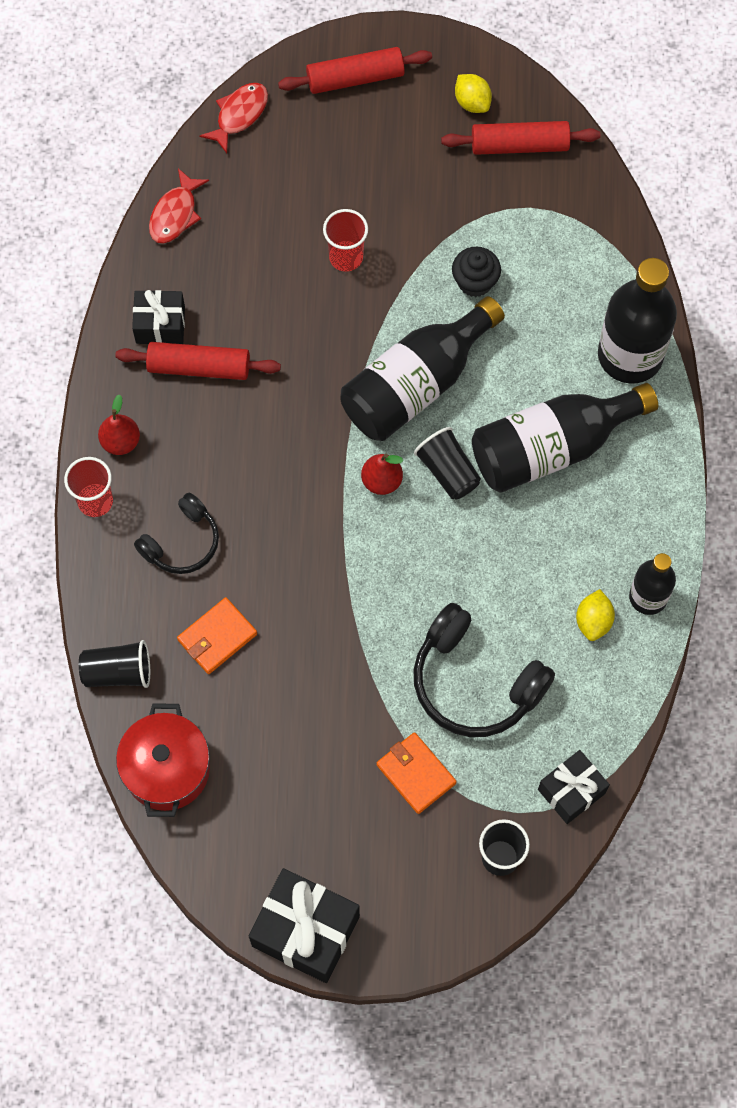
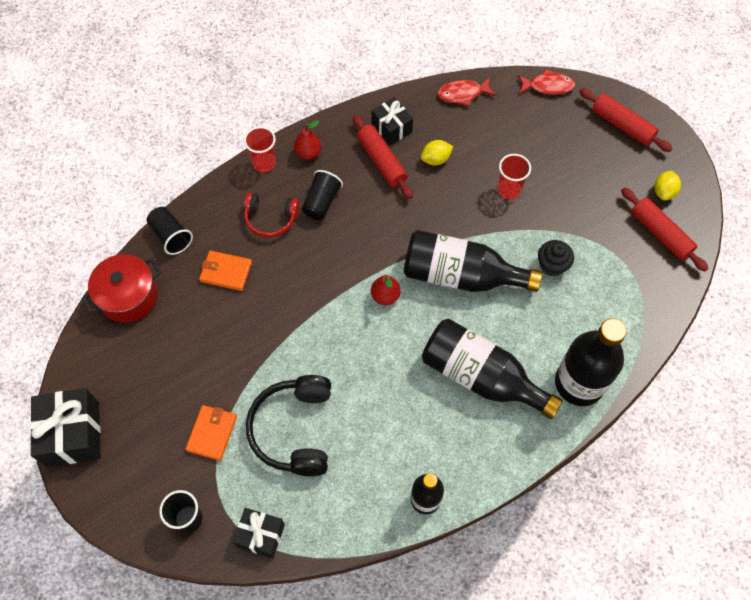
camera: 55 degrees right, 5 degrees down
(182, 542) = (270, 218): black headphones -> red headphones
(448, 471) = (419, 328): black cup -> black cup (321, 202)
(593, 621) = (384, 475): yellow lemon -> yellow lemon (435, 159)

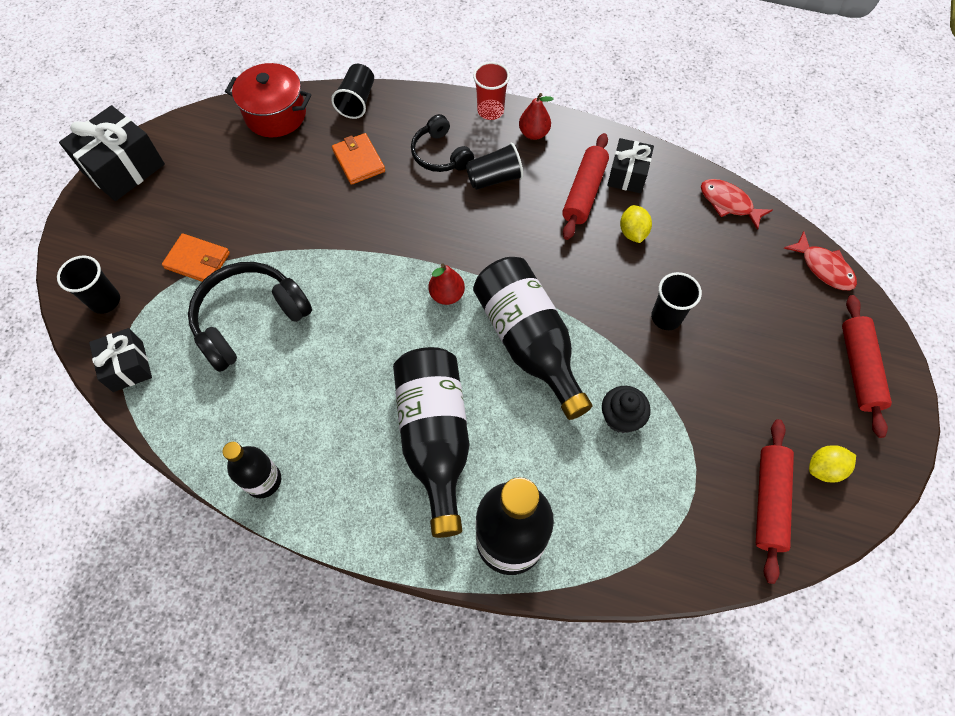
camera: 50 degrees right, 0 degrees up
(212, 433) = (197, 260): orange wallet -> orange wallet turned 45 degrees clockwise
(270, 218) = (441, 154): red headphones -> black headphones
(435, 159) = (632, 232): yellow lemon -> yellow lemon turned 60 degrees clockwise
(509, 190) = (666, 317): red cup -> black cup

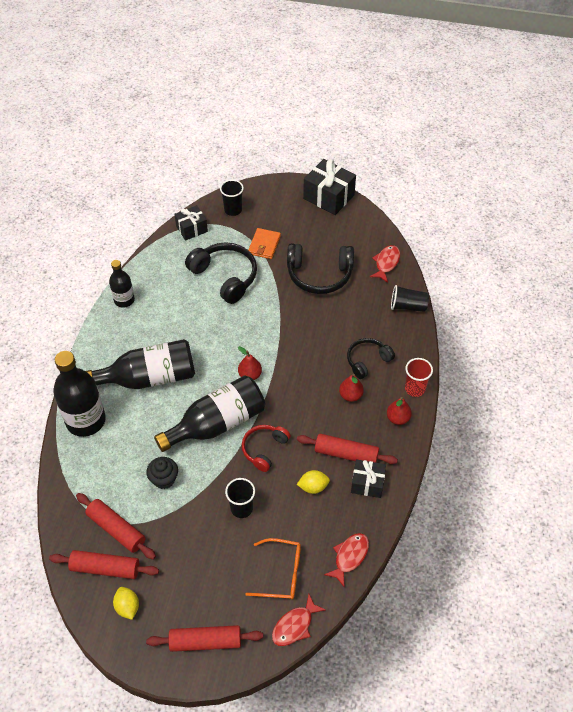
camera: 85 degrees right, 10 degrees down
(275, 115) = (386, 263): red pot -> red fish
(277, 194) = (319, 274): none -> black headphones
(358, 161) = (354, 314): orange wallet -> none
(494, 178) = (350, 395): black cup -> red pear
(574, 284) = (264, 449): none -> red headphones
(705, 486) = (116, 529): none -> red rolling pin
(756, 277) = (281, 573): none -> orange glasses

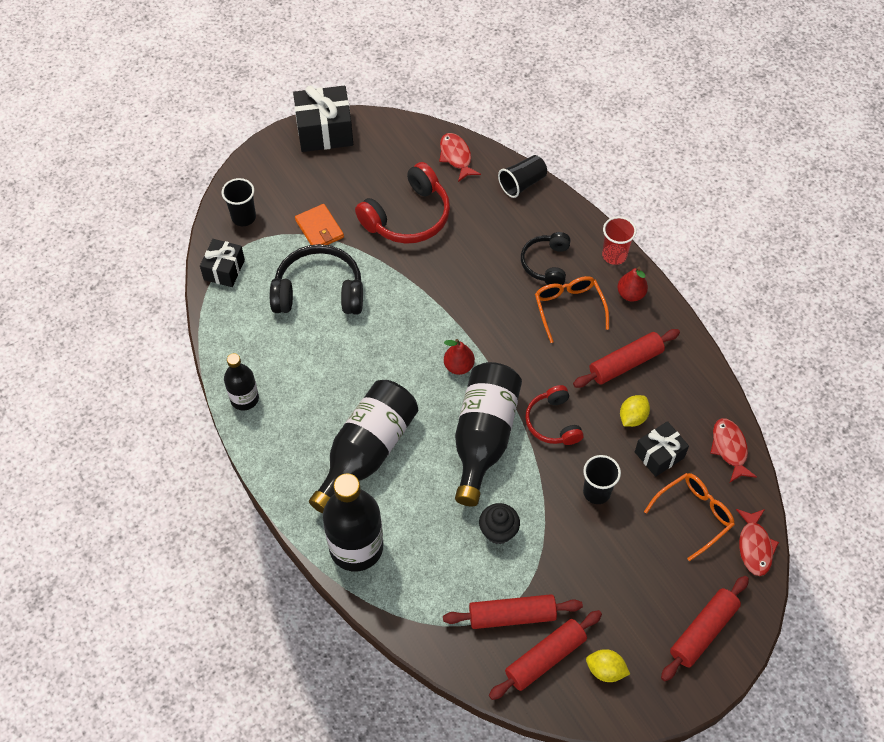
camera: 45 degrees left, 5 degrees up
(319, 274) = (408, 216): black headphones -> red headphones
(350, 395) = (568, 308): red pear -> orange glasses
(367, 483) = (672, 373): black gift -> black gift (659, 455)

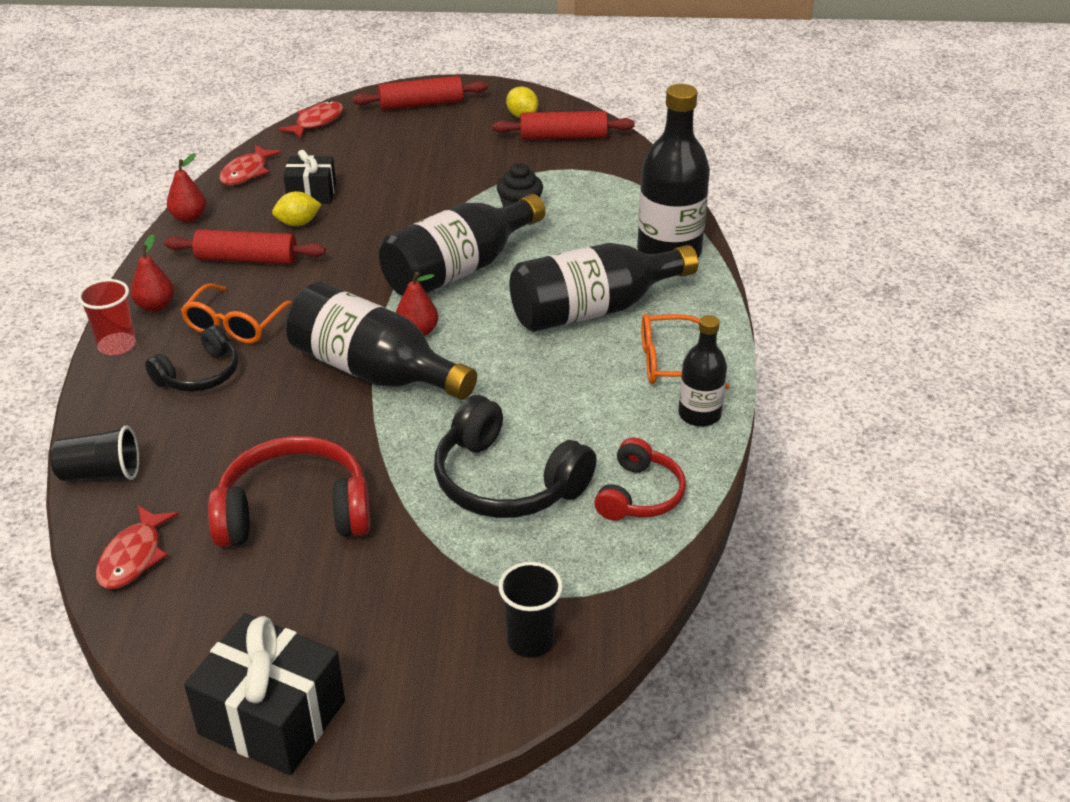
camera: 145 degrees left, 20 degrees down
(224, 270) = (619, 577): black gift -> none
(319, 229) = (431, 561): orange wallet -> none
(454, 322) = (374, 371): none -> black bottle
(512, 615) = (565, 164): red rolling pin -> none
(553, 422) = (377, 251): red headphones -> red headphones (639, 495)
(596, 492) = (400, 196): black cup -> none
(694, 515) = (337, 153): orange glasses -> orange glasses (670, 363)
(708, 378) = (189, 217): none -> red pear

